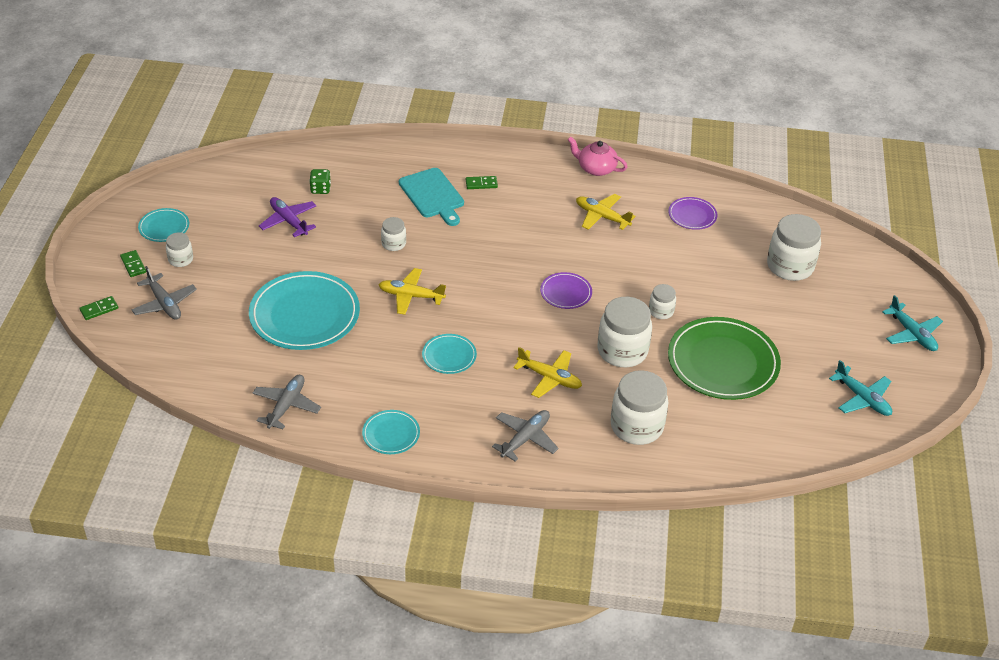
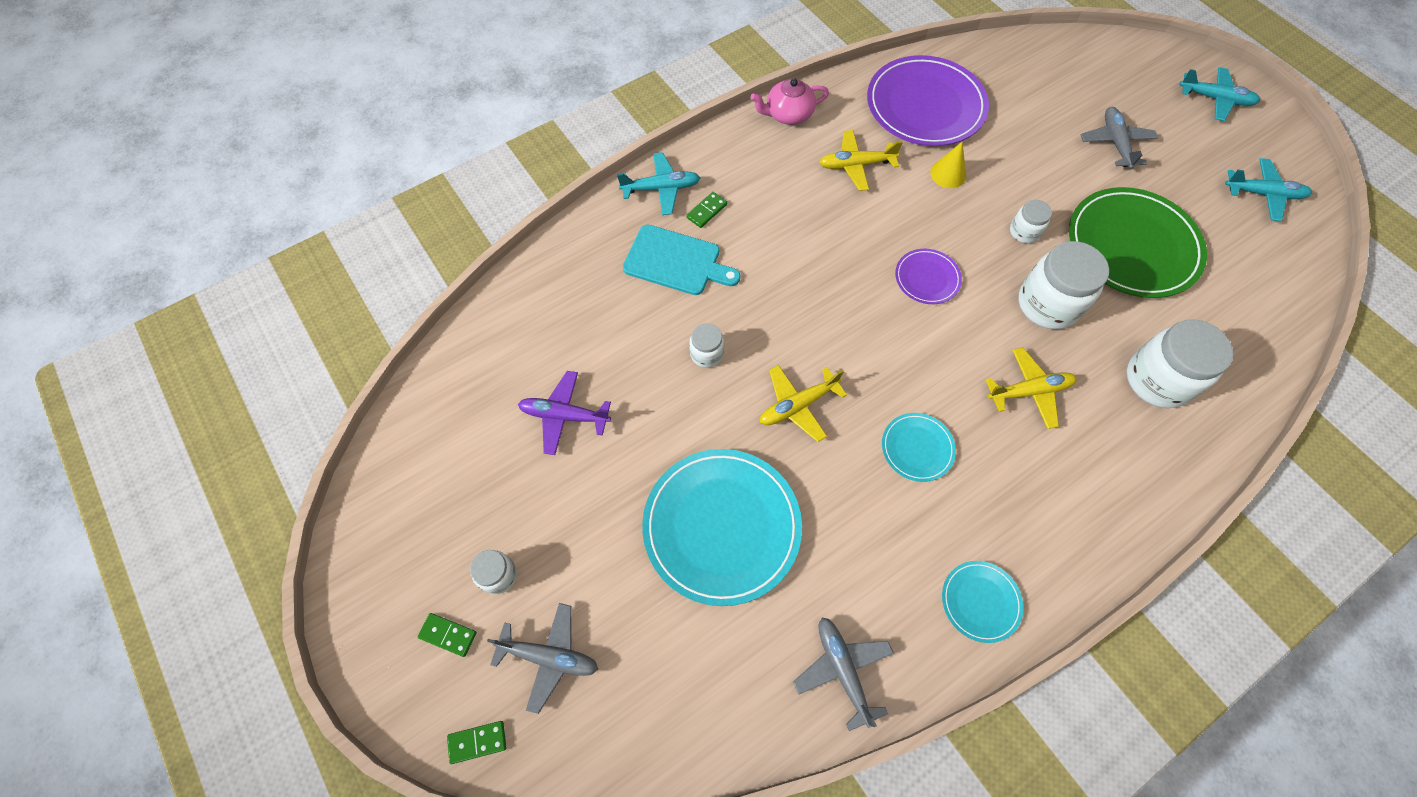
camera: 40 degrees left, 20 degrees up
(99, 309) = (477, 742): green domino -> green domino turned 60 degrees clockwise
(164, 227) = (426, 546): turquoise plate -> none
(320, 189) = (551, 345): green dice -> none
(470, 158) = (661, 188): none -> turquoise plane
(525, 438) = (1094, 484): grey plane -> grey plane (1115, 143)
(655, 256) = (948, 174): none -> yellow cone
(692, 215) = (925, 105): purple plate -> purple plate, size x2.06
(790, 266) = (1058, 101): white jar -> none

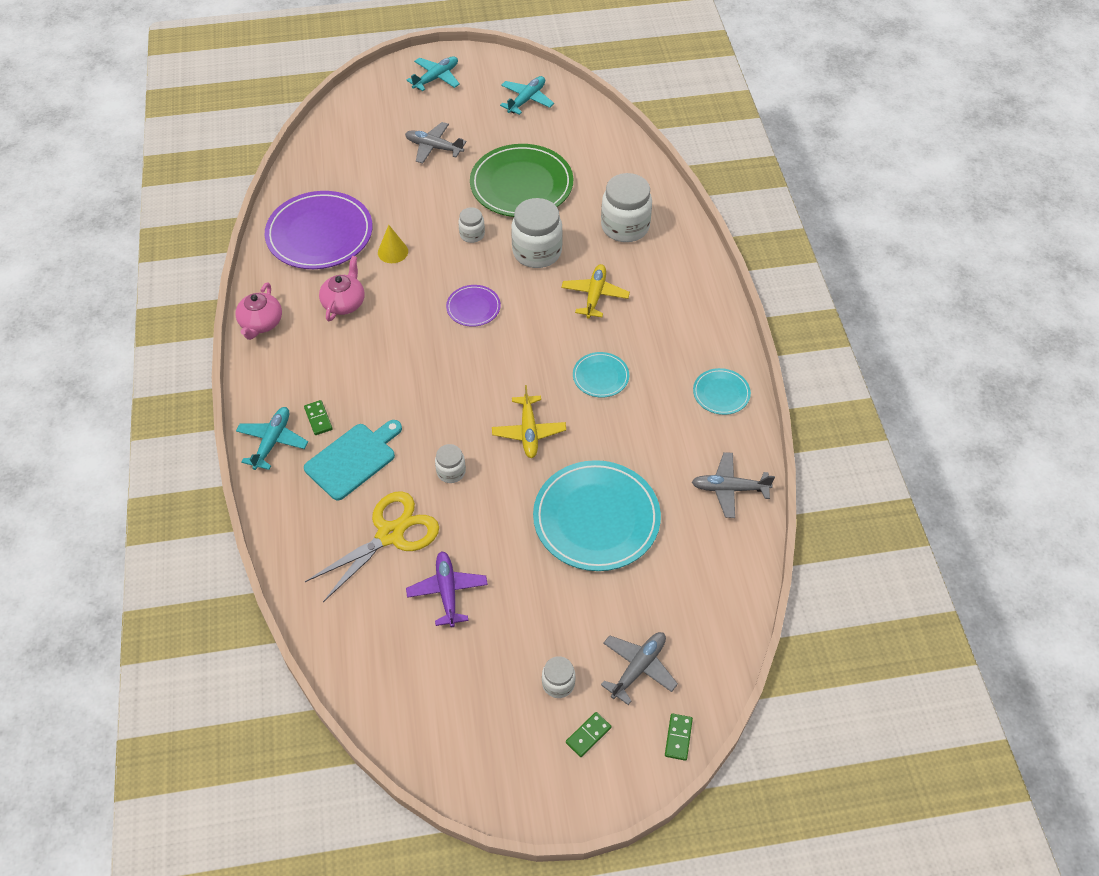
camera: 65 degrees left, 10 degrees down
(564, 416) = (447, 591): purple plane -> purple plane turned 135 degrees clockwise
(606, 334) = (390, 534): none -> yellow scissors
(855, 165) = (344, 303): yellow plane -> pink teapot

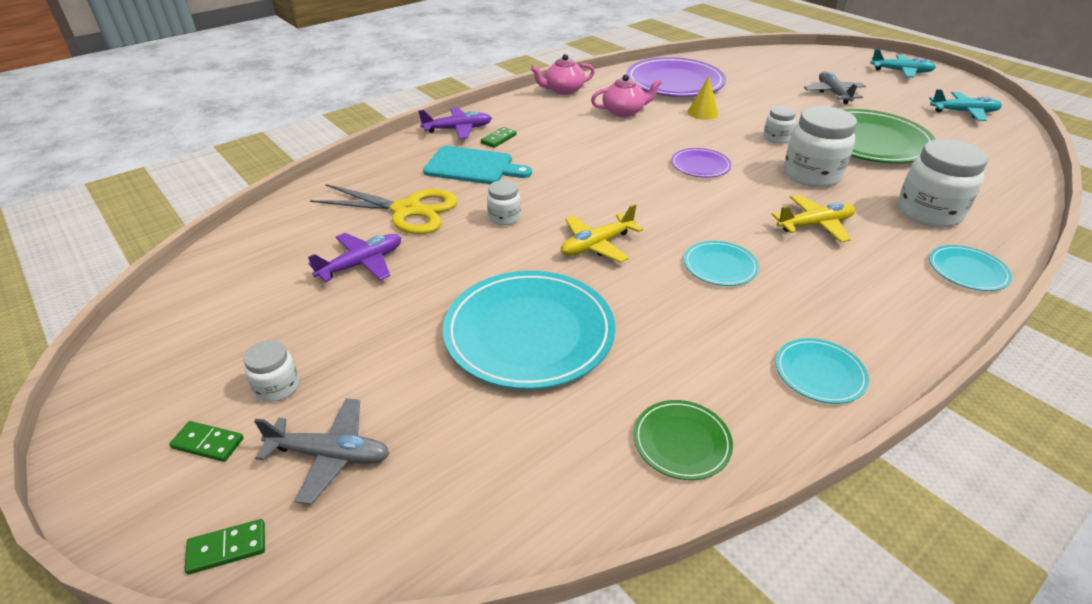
camera: 60 degrees right, 15 degrees down
(272, 441) = (458, 129): turquoise plane -> purple plane
(689, 258) = (967, 271): none -> turquoise plate
(729, 489) = (681, 442): grey plane -> green plate

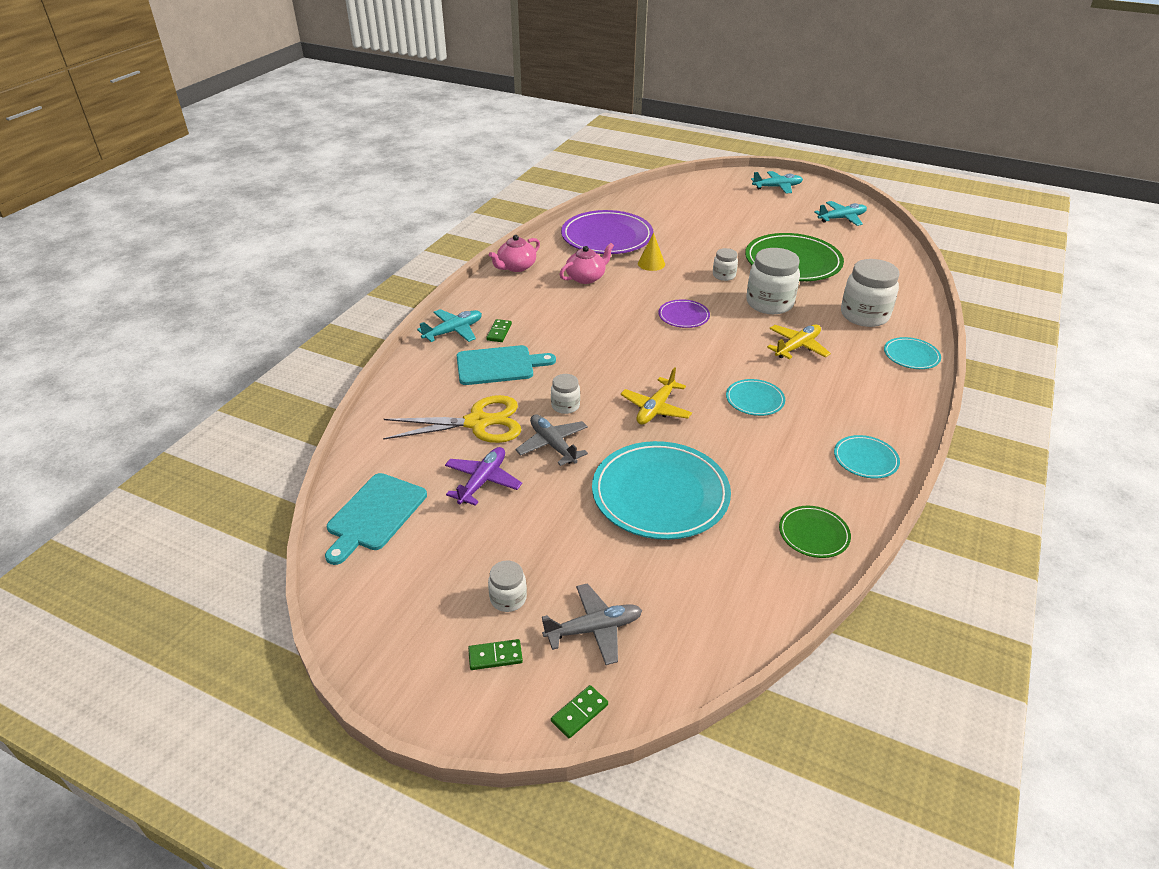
camera: 25 degrees left, 0 degrees up
(240, 264) = (375, 515): none -> turquoise cutting board
(458, 129) = (453, 331): purple plane -> turquoise plane
(833, 93) = (739, 221): grey plane -> grey plane (552, 445)

